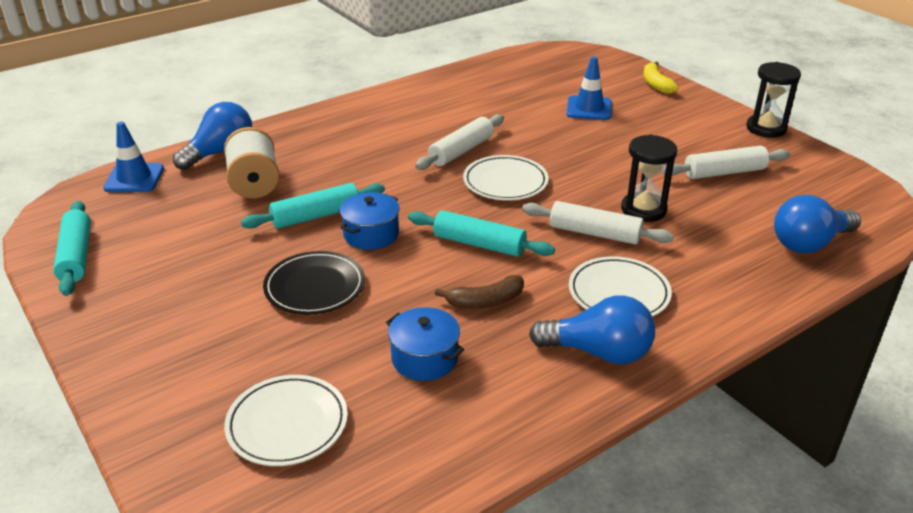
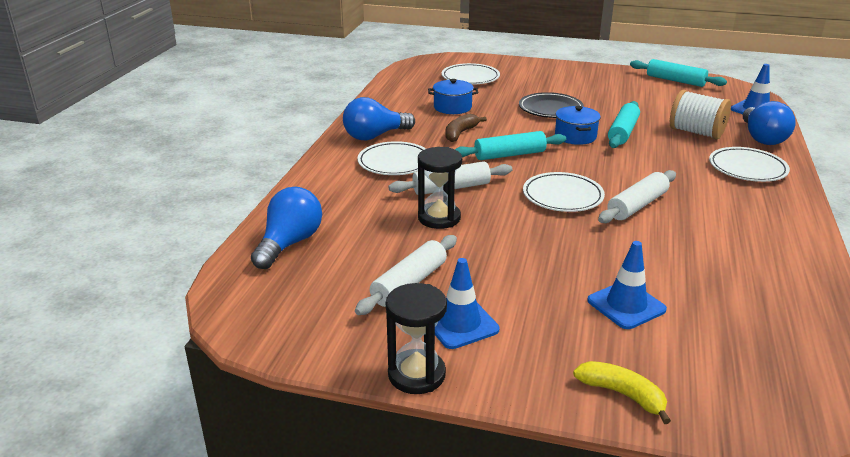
camera: 140 degrees right, 5 degrees down
(308, 138) = (747, 168): none -> white plate
(461, 151) = (637, 205): white rolling pin -> white rolling pin turned 45 degrees clockwise
(711, 139) = (460, 324): none -> blue traffic cone

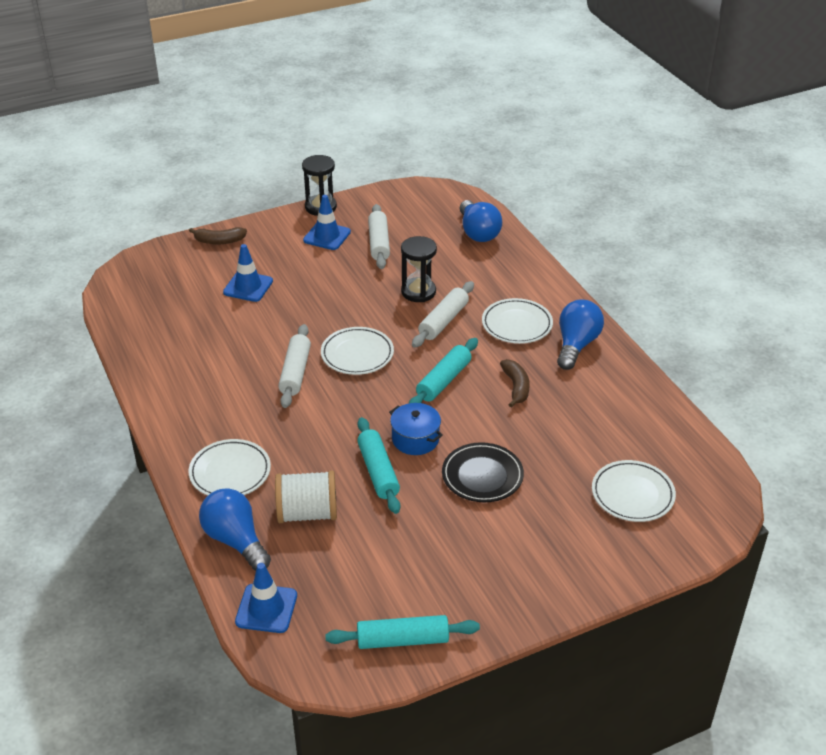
camera: 140 degrees right, 10 degrees up
(452, 107) = (573, 423): blue pot -> none
(622, 394) = (219, 241): yellow banana -> brown banana

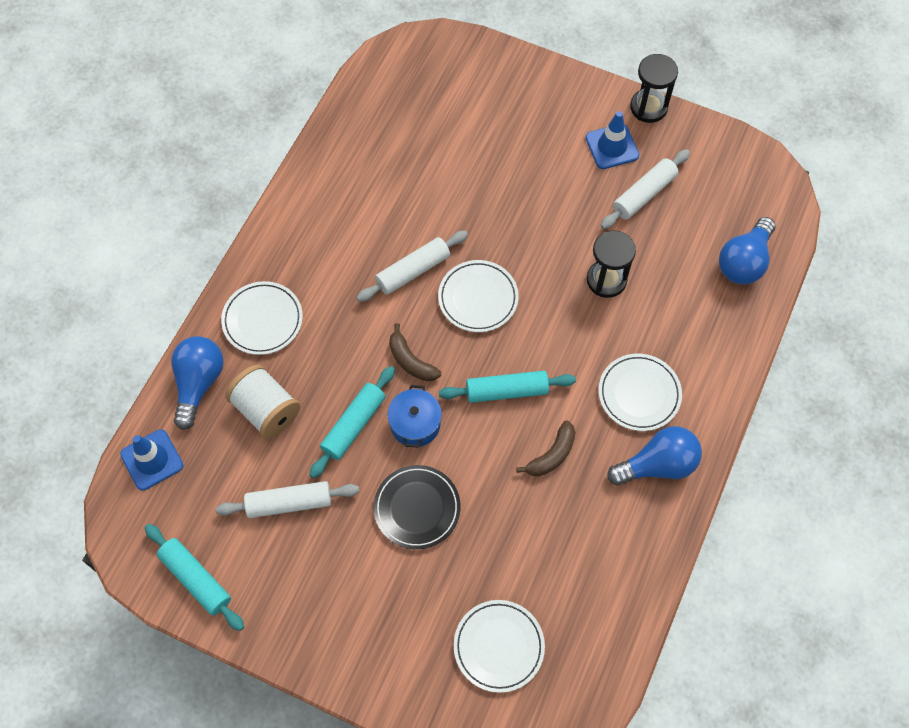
camera: 50 degrees right, 25 degrees up
(219, 241) = (522, 74): brown banana -> brown banana (410, 361)
(248, 287) = (484, 147): blue traffic cone -> none
(443, 321) = (585, 331): white rolling pin -> white rolling pin (289, 503)

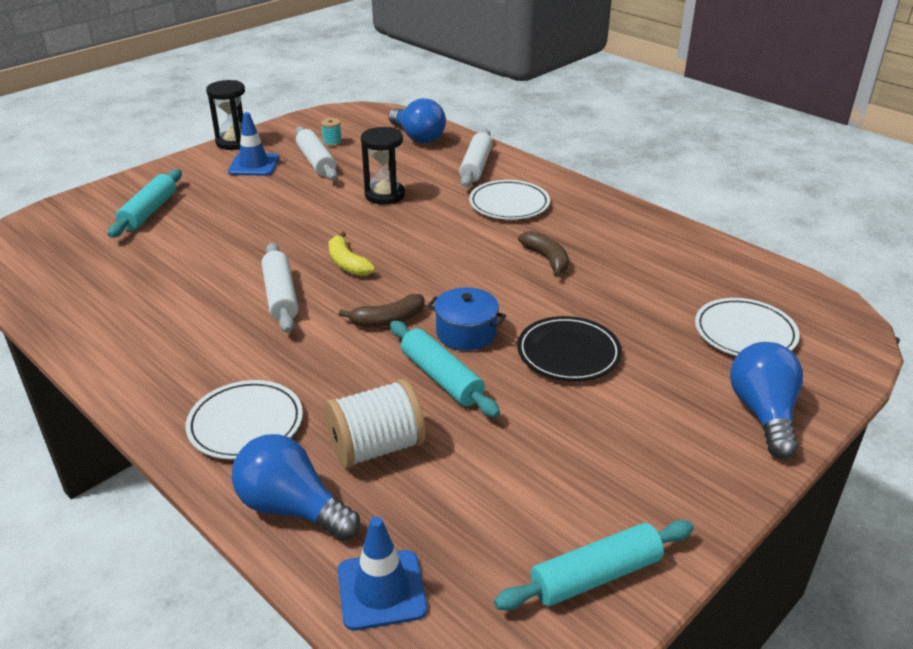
camera: 70 degrees left, 30 degrees down
(289, 503) = (518, 454): white rolling pin -> white rolling pin (476, 166)
(478, 298) = (347, 263): white plate -> yellow banana
(506, 391) = (463, 269): turquoise rolling pin -> turquoise rolling pin (149, 212)
(657, 465) = (583, 210): blue light bulb -> blue light bulb (763, 414)
(691, 190) = (332, 142): none -> turquoise spool

